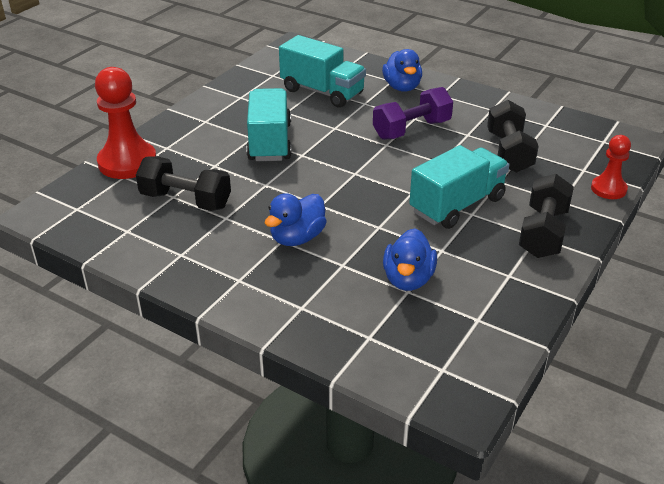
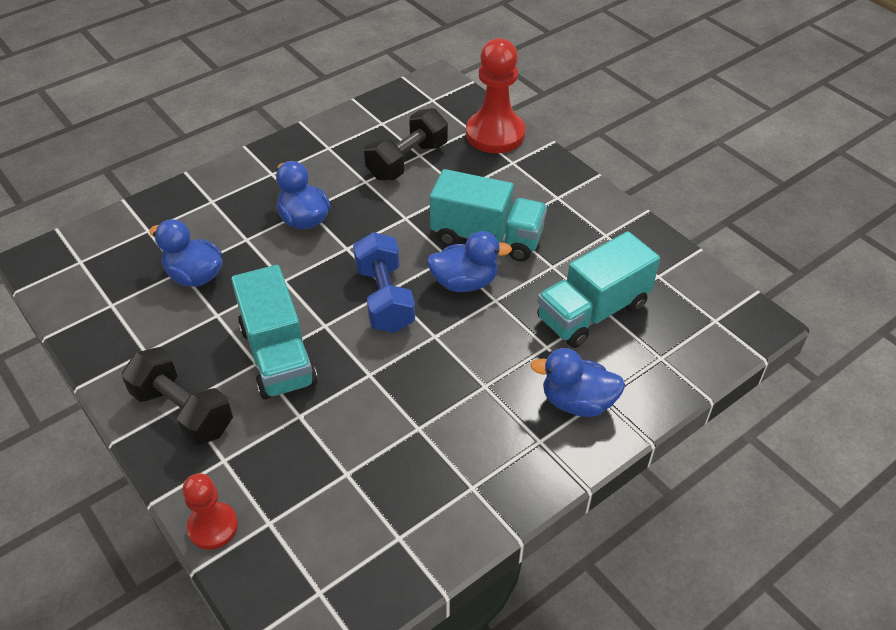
camera: 110 degrees right, 10 degrees up
(325, 142) = (465, 282): none -> blue duck
(365, 172) = (385, 298): none -> blue dumbbell
(411, 130) = (456, 372): purple dumbbell -> none
(509, 152) = (352, 455): black dumbbell -> none

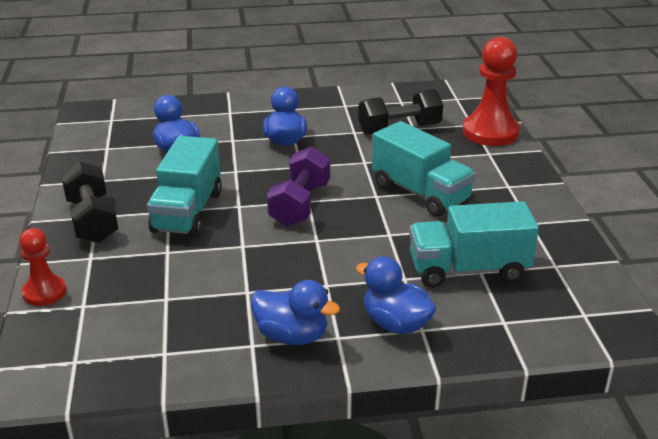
camera: 30 degrees right, 15 degrees down
(385, 298) = (300, 204): blue dumbbell -> purple dumbbell
(465, 282) = (374, 215): blue duck -> blue duck (292, 336)

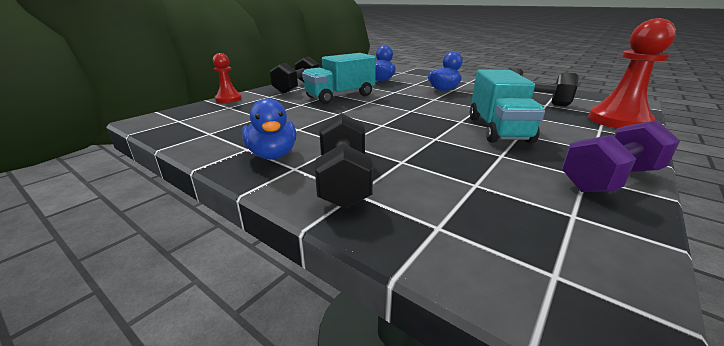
camera: 45 degrees right, 5 degrees down
(300, 204) = (402, 110): purple dumbbell -> purple dumbbell (610, 179)
(395, 324) = (343, 180): blue duck -> black dumbbell
(468, 269) = (465, 178): turquoise truck -> none

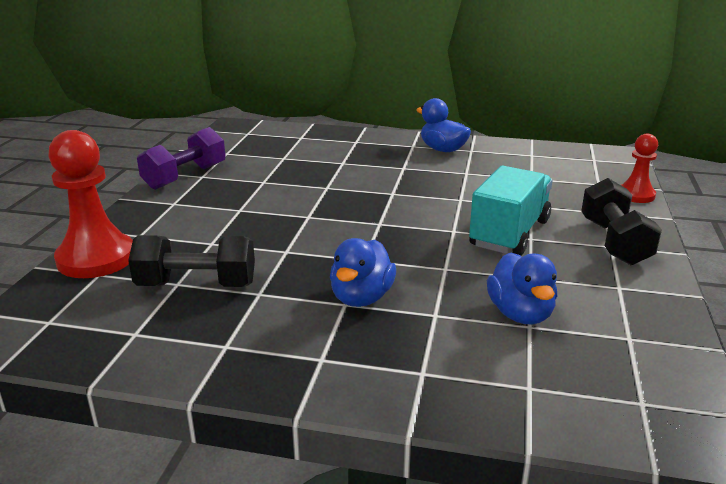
camera: 155 degrees right, 0 degrees up
(343, 180) = (370, 145): black dumbbell -> none
(498, 129) = (263, 211): turquoise truck -> none

